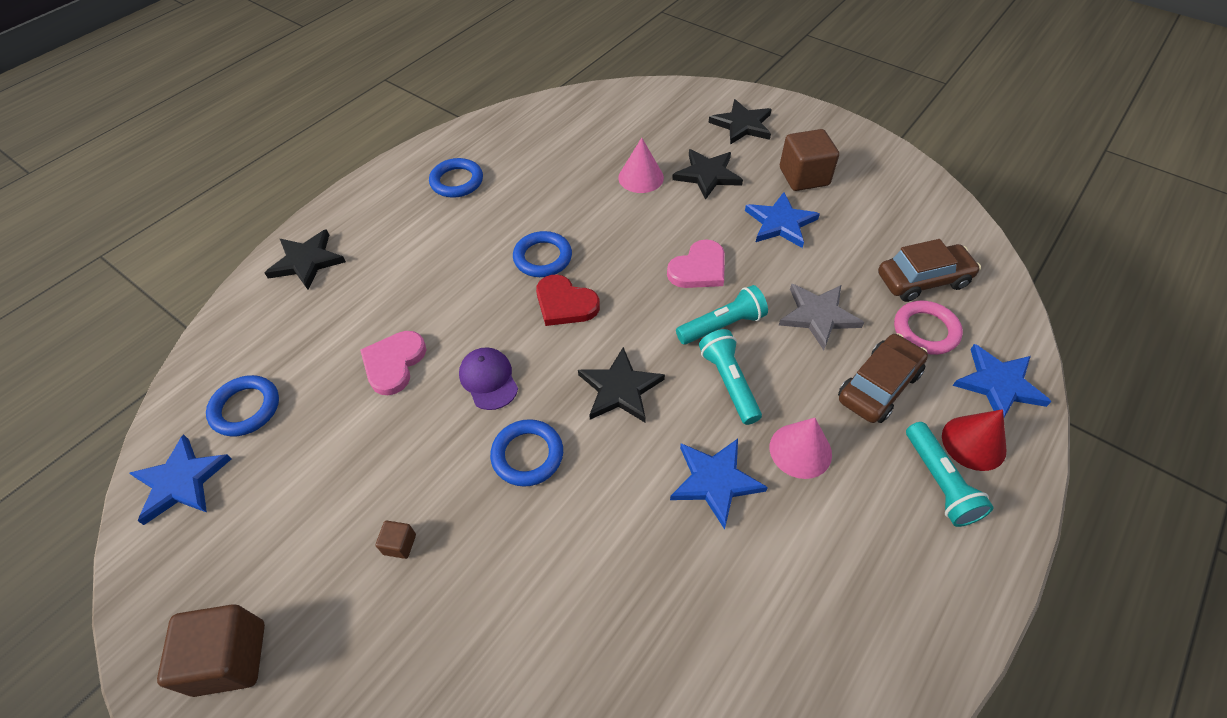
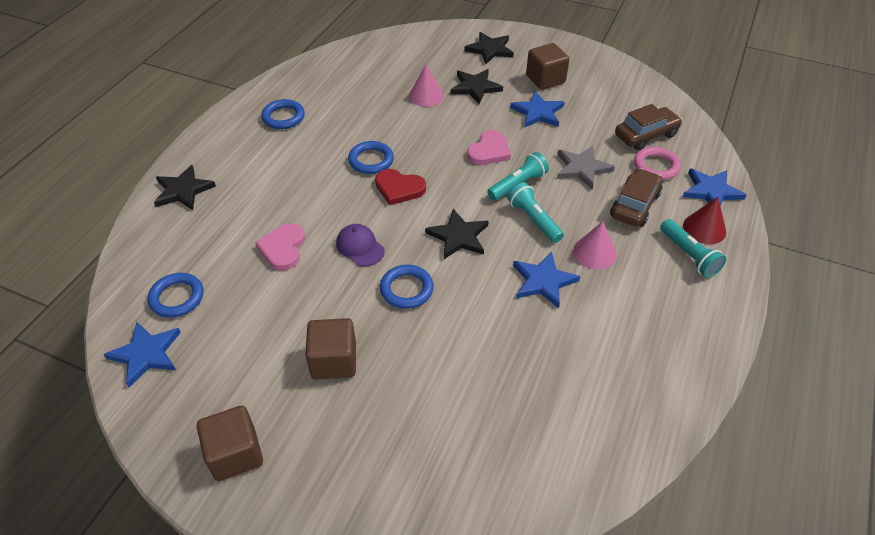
camera: 15 degrees left, 5 degrees down
(400, 544) = (334, 361): brown cube -> brown cube, size x2.17

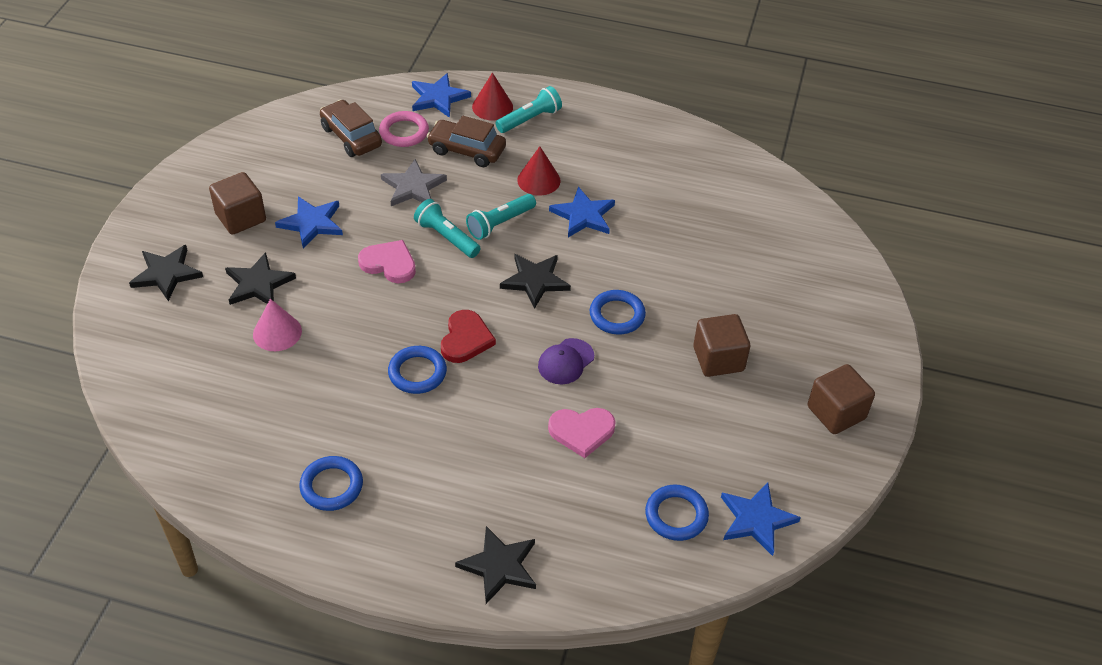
camera: 100 degrees left, 0 degrees up
(594, 252) = (538, 180): pink cone -> red cone

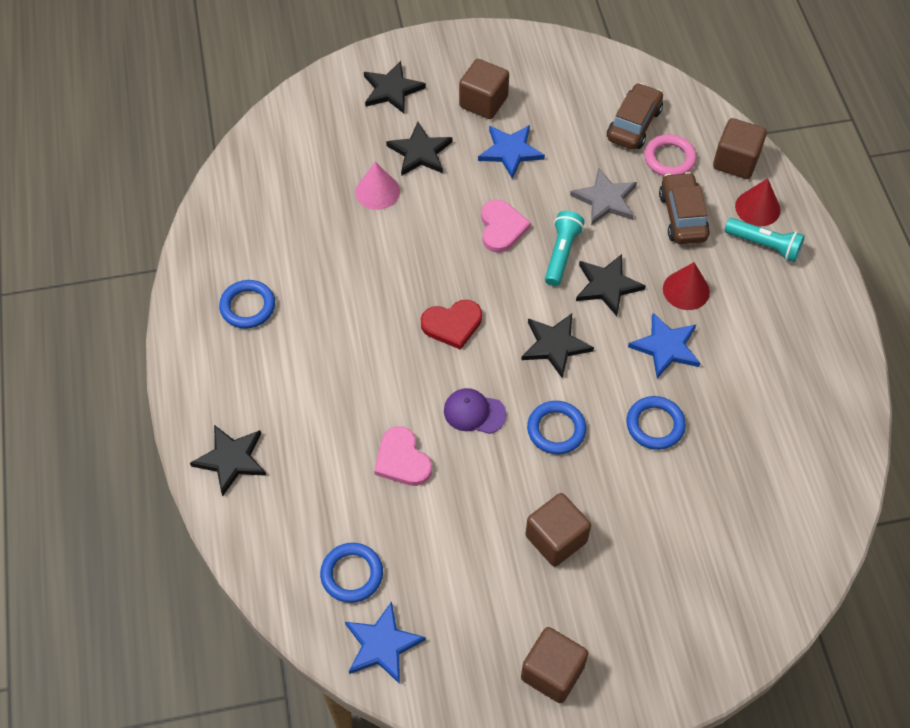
camera: 65 degrees right, 10 degrees up
(417, 373) = (394, 307): blue ring -> blue ring (655, 425)
(438, 98) = (735, 161): blue star -> brown cube
(500, 223) = (607, 286): turquoise flashlight -> black star

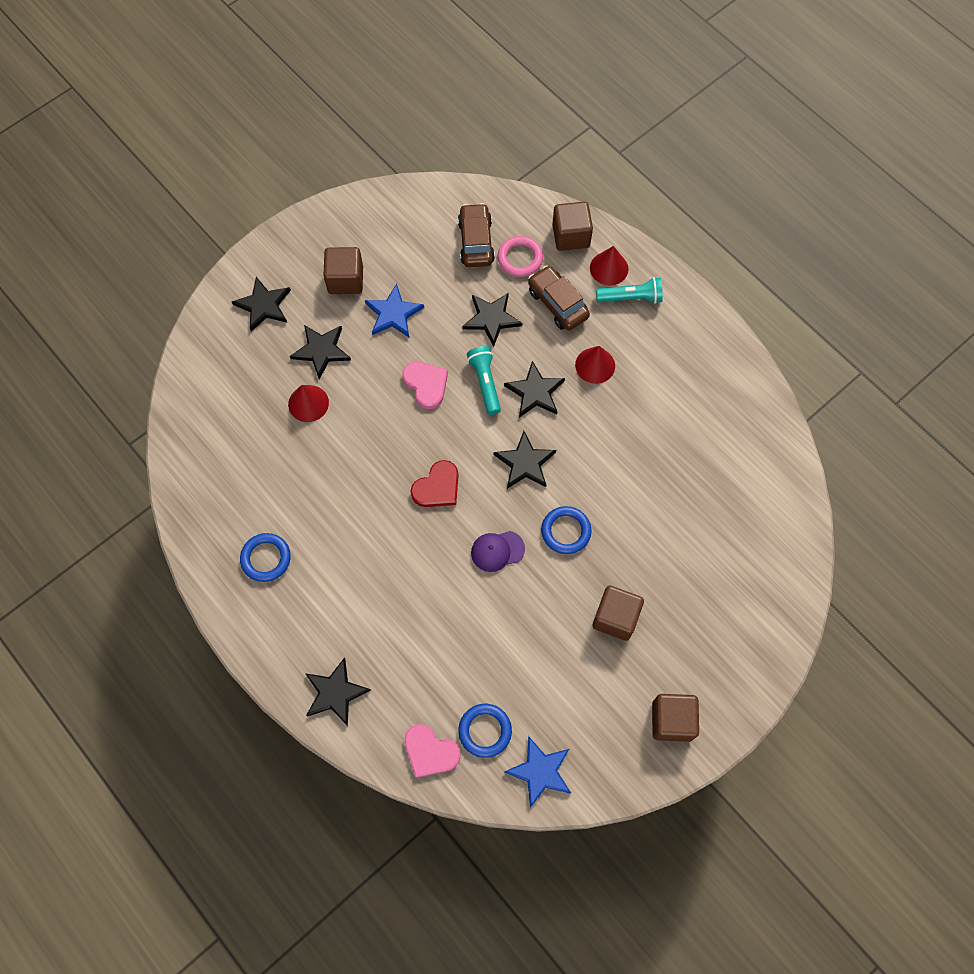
camera: 30 degrees left, 10 degrees up
(377, 191) = (308, 403): pink cone -> red cone
(402, 460) = (466, 619): pink heart -> pink heart (430, 752)
(605, 199) = (491, 319): grey star -> black star
(655, 425) = (634, 488): blue ring -> none
(666, 347) = (606, 420): blue star -> none

